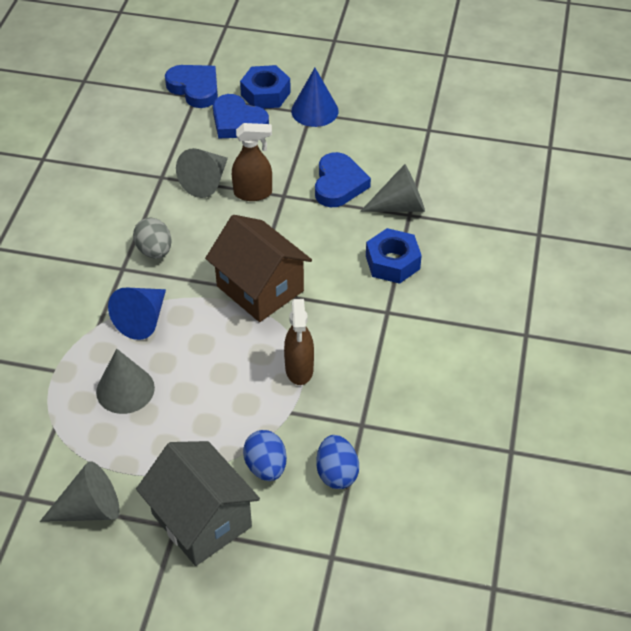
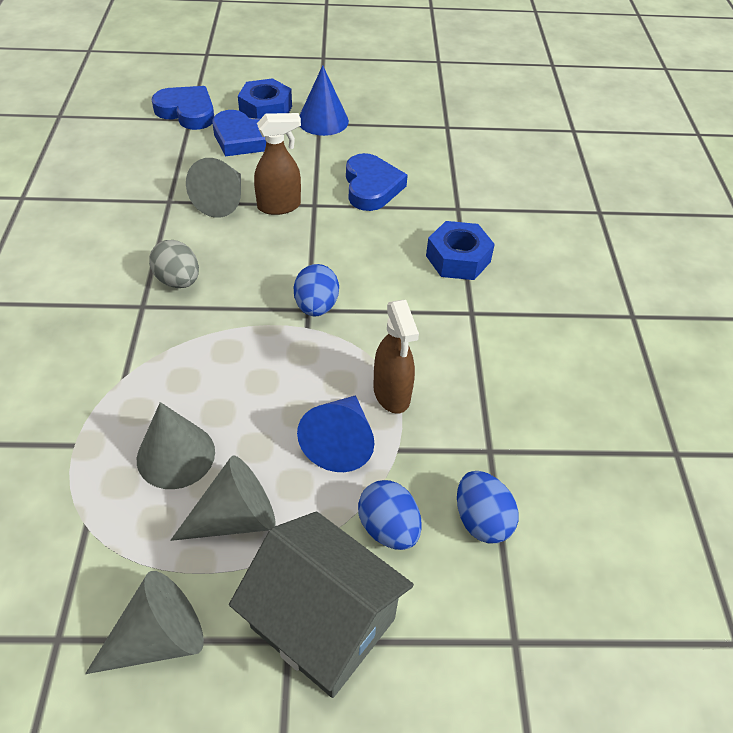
camera: 15 degrees left, 0 degrees up
(142, 320) = (180, 363): blue cone -> blue cone (340, 442)
(260, 288) = (316, 306): brown house -> blue egg
(400, 206) = (445, 201): grey cone -> grey cone (235, 517)

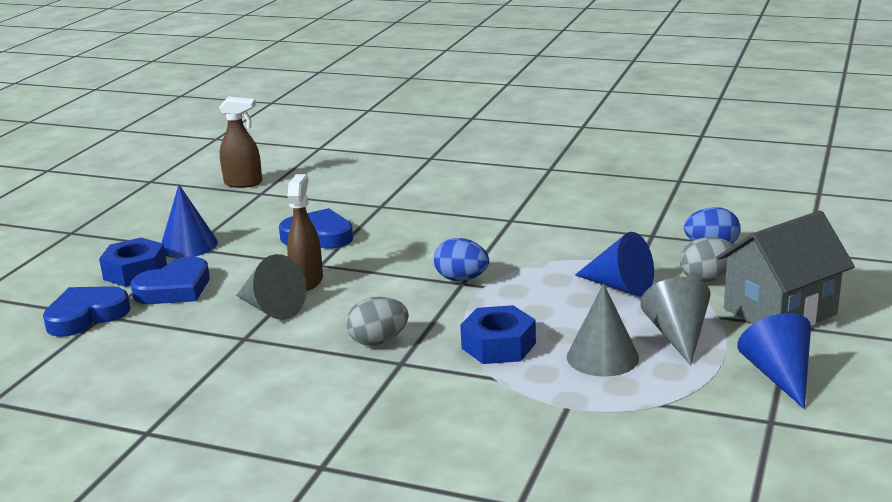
camera: 65 degrees left, 25 degrees down
(158, 638) = (779, 376): grey cone -> blue cone
(388, 528) = (707, 279): blue egg -> grey egg
(392, 394) = (580, 261): brown spray bottle -> brown spray bottle (243, 183)
(458, 259) = (445, 215): blue nut -> blue nut (498, 346)

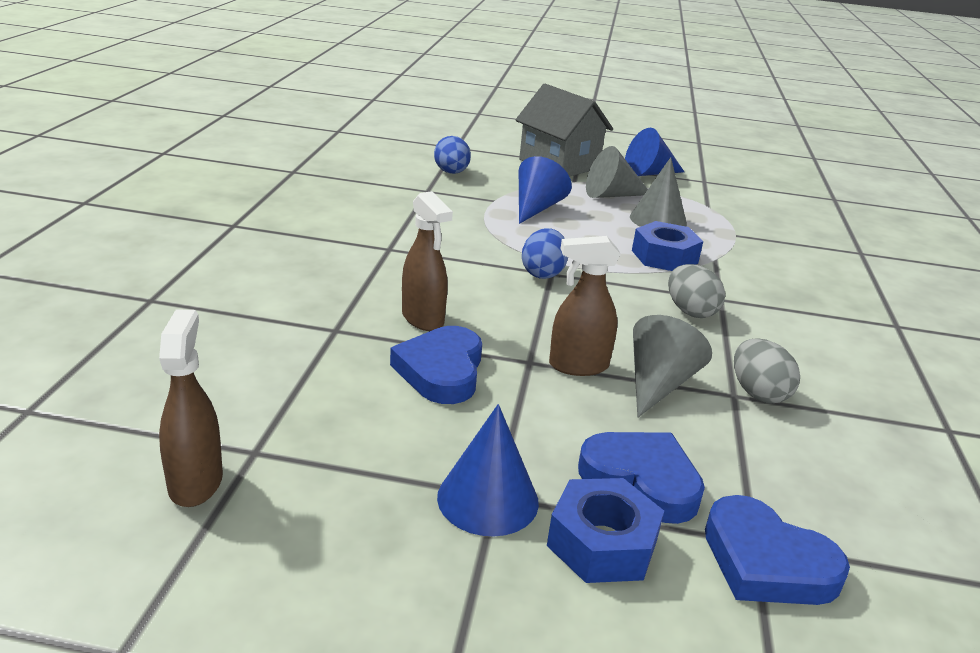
camera: 105 degrees left, 5 degrees up
(389, 231) = (423, 319): none -> brown spray bottle
(707, 279) = (512, 179): grey egg -> grey egg (758, 393)

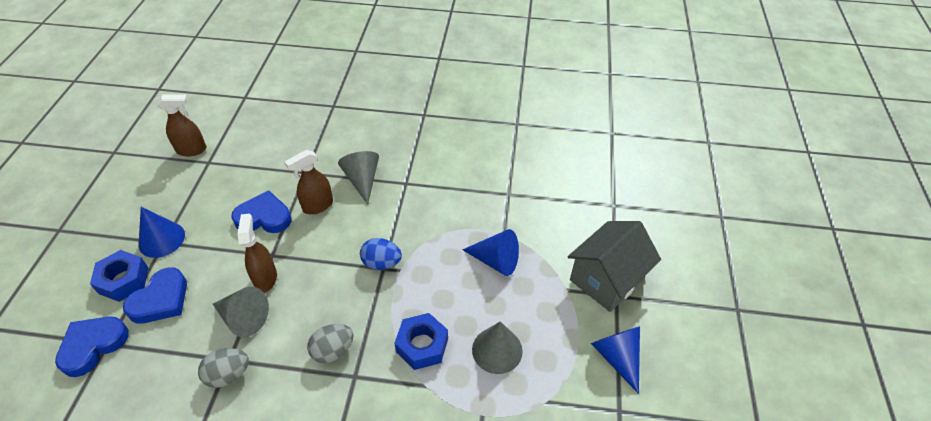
camera: 90 degrees right, 20 degrees up
(451, 173) = (550, 205): blue egg -> none
(611, 195) = (544, 317): grey cone -> grey cone (362, 180)

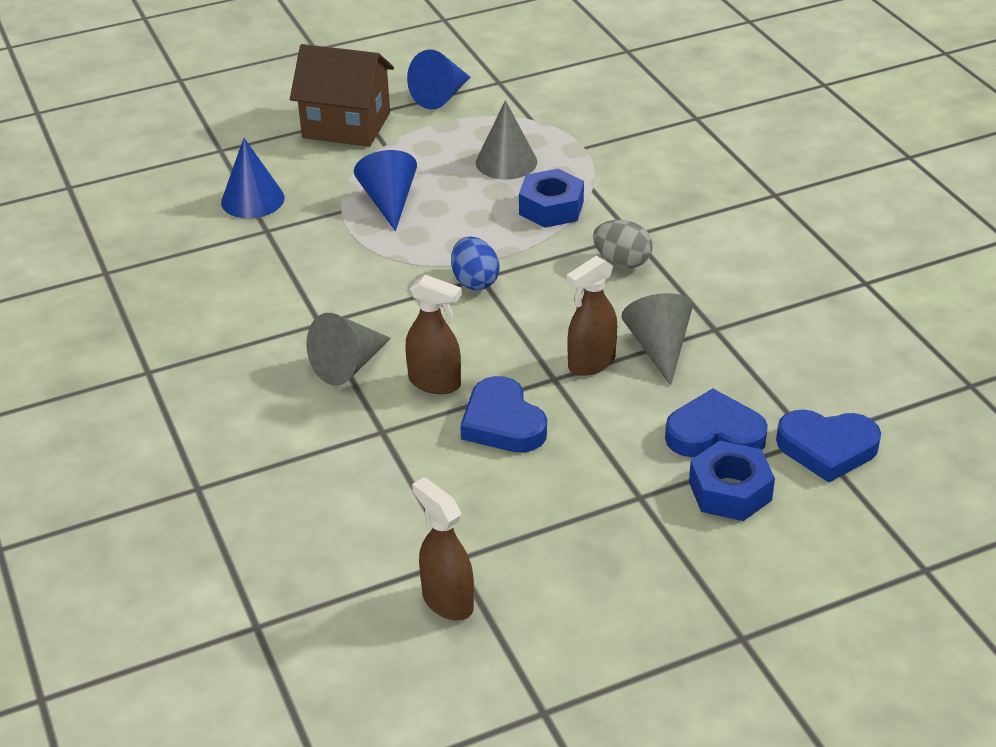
camera: 120 degrees left, 10 degrees down
(161, 239) = (637, 502): blue cone -> blue cone (252, 200)
(228, 374) = (729, 318): grey egg -> none
(606, 279) = (346, 125): grey house -> brown house

